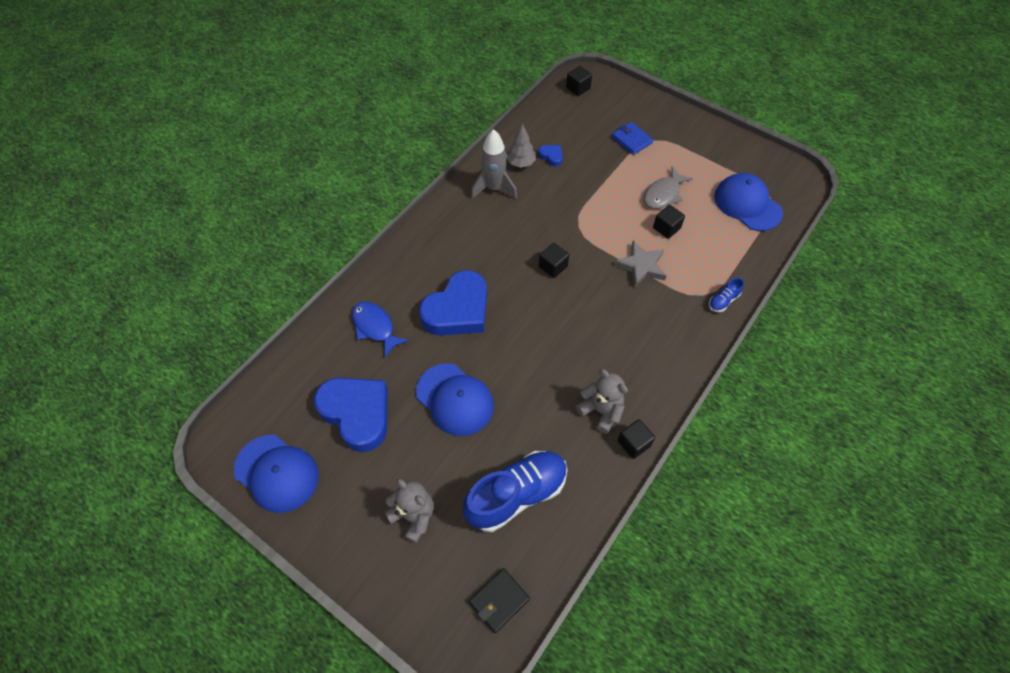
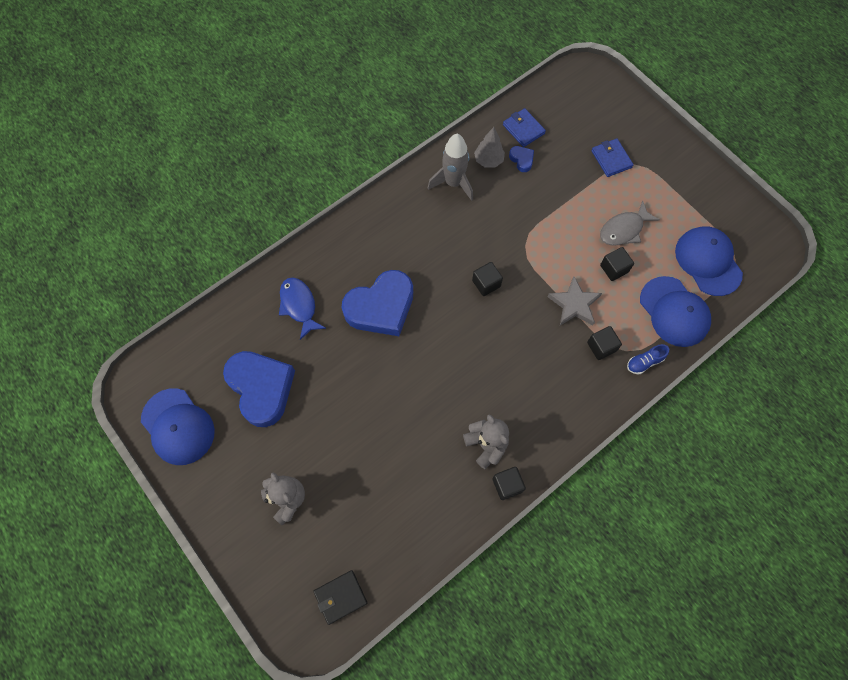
camera: 15 degrees right, 10 degrees up
(455, 399) = (353, 397): blue cap -> blue cap (674, 311)
(517, 495) = (384, 505): blue shoe -> none
(544, 132) = (523, 129): none -> blue wallet
(578, 88) = (574, 84): black cube -> black cube (601, 347)

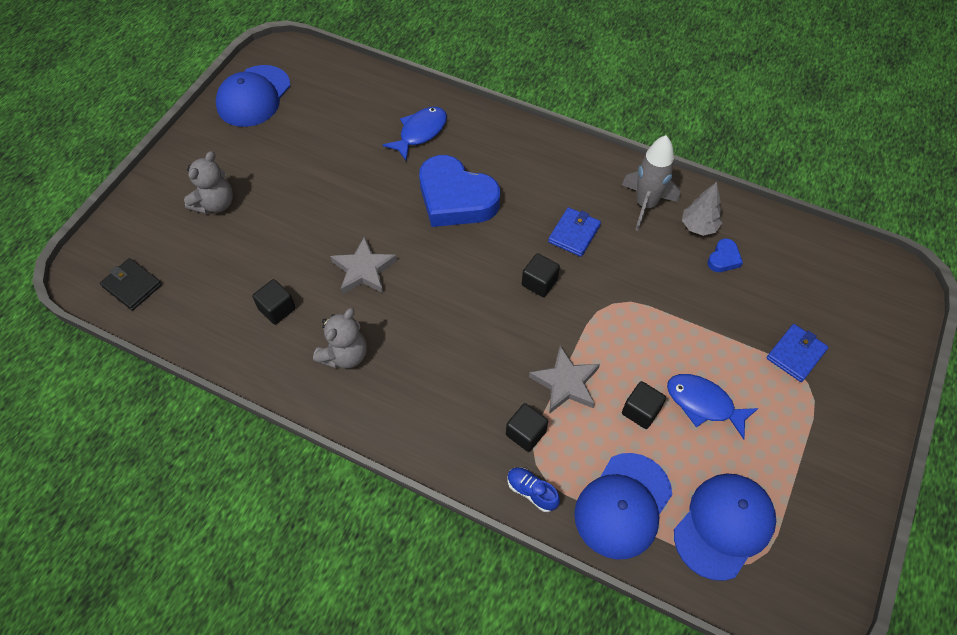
camera: 65 degrees right, 10 degrees down
(261, 388) = (318, 139): blue heart -> none
(415, 402) = (364, 270): none -> grey star
(507, 485) = (306, 393): black cube -> black cube (277, 309)
(523, 129) = (766, 245): blue wallet -> blue wallet (574, 234)
(624, 229) = (703, 404): grey fish -> blue fish

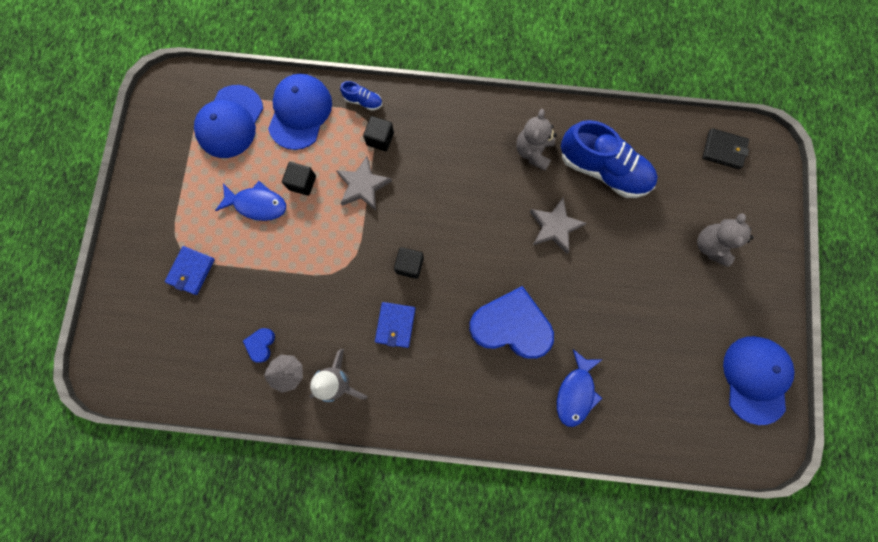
camera: 160 degrees right, 20 degrees up
(277, 309) = (603, 170): black cube -> blue shoe

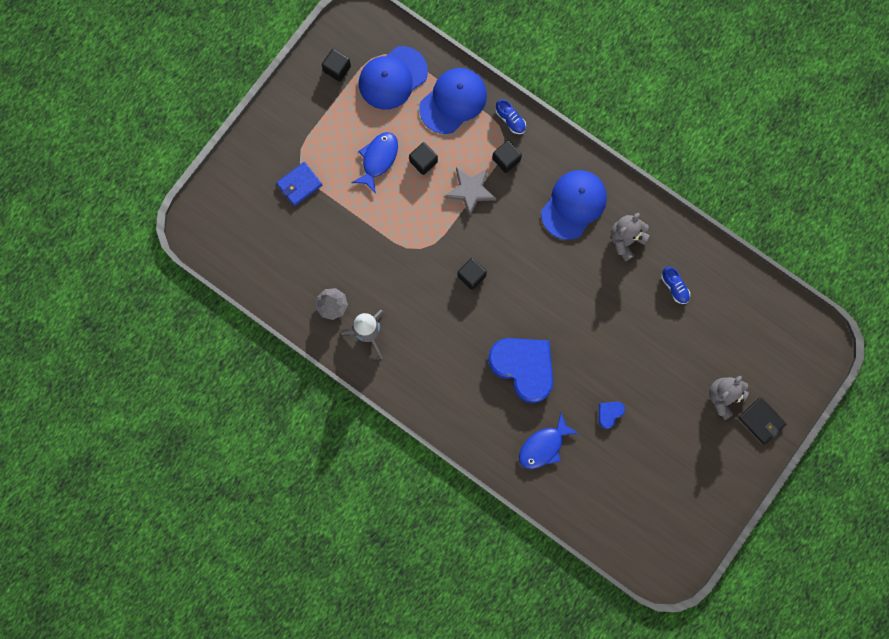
camera: 30 degrees right, 0 degrees up
(171, 141) = (337, 69): none -> black cube
(257, 204) = (378, 159): blue fish -> blue fish turned 105 degrees counterclockwise
(261, 344) = (323, 272): blue heart -> blue heart (609, 413)
(395, 325) = (434, 316): blue wallet -> none
(554, 226) = (606, 311): grey star -> none
(603, 170) = (674, 287): blue shoe -> blue shoe, size x0.43
(723, 150) = (786, 327): black wallet -> black wallet (761, 421)
(755, 379) = (691, 517): blue cap -> blue cap (574, 205)

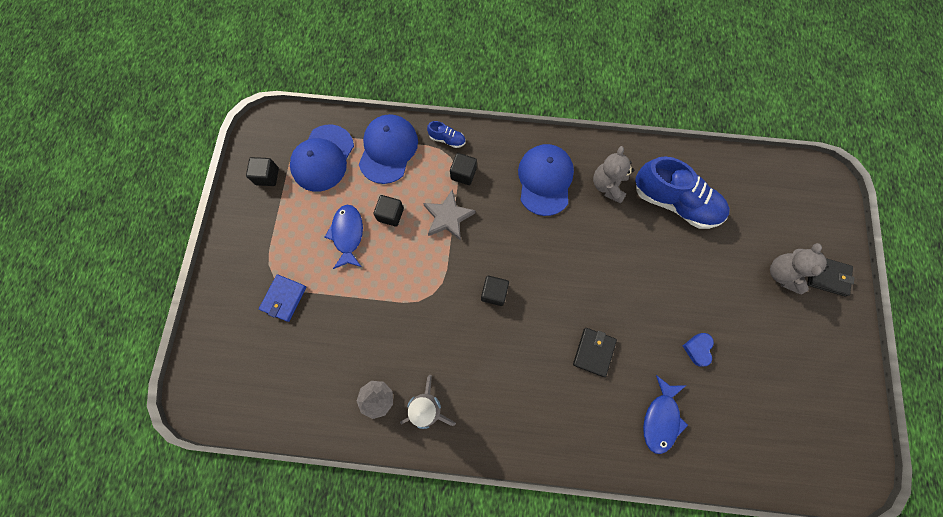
camera: 30 degrees left, 5 degrees down
(523, 368) = (594, 352): blue heart -> black wallet
(674, 287) = (674, 202): blue shoe -> blue shoe, size x2.32

